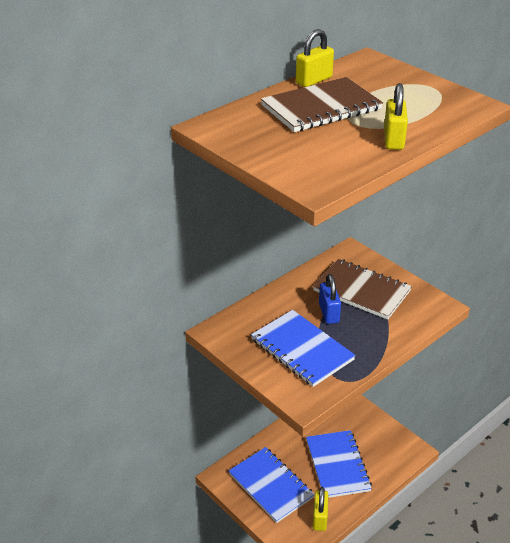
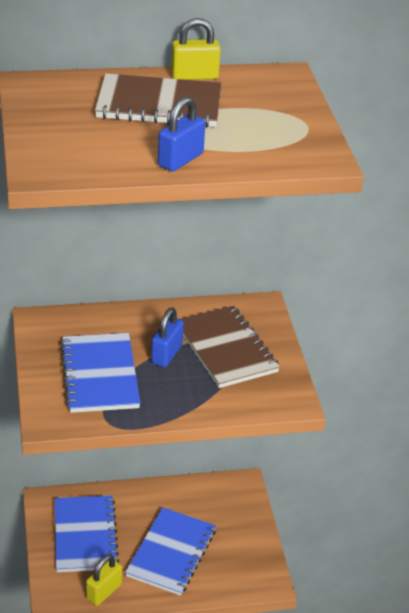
camera: 30 degrees right, 0 degrees up
(393, 139) = (180, 160): yellow padlock -> blue padlock

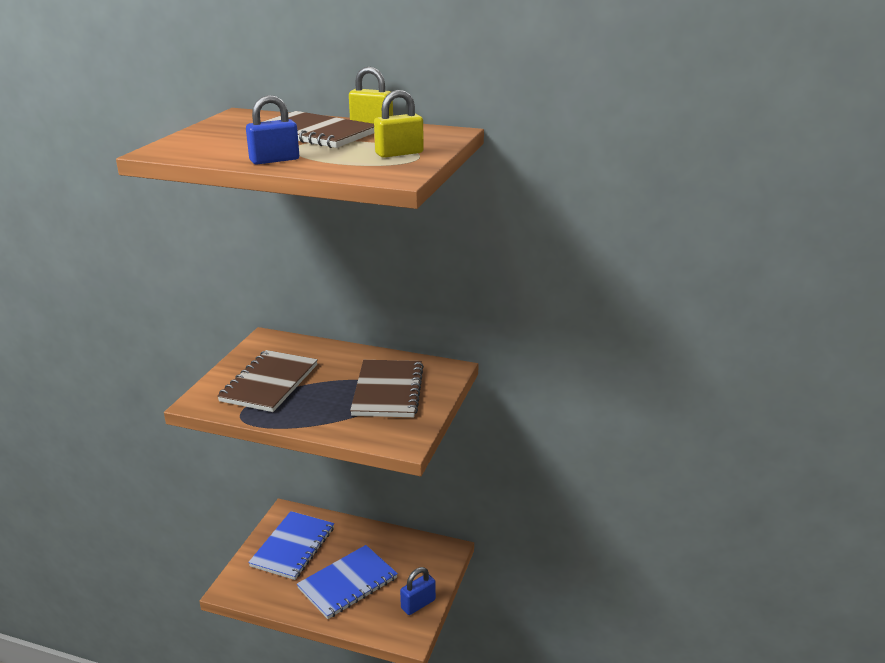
camera: 30 degrees right, 10 degrees down
(99, 375) = (269, 383): blue notebook -> brown notebook
(104, 592) = (272, 594): yellow padlock -> yellow padlock (399, 153)
(166, 354) = (336, 382): blue padlock -> blue padlock (418, 604)

